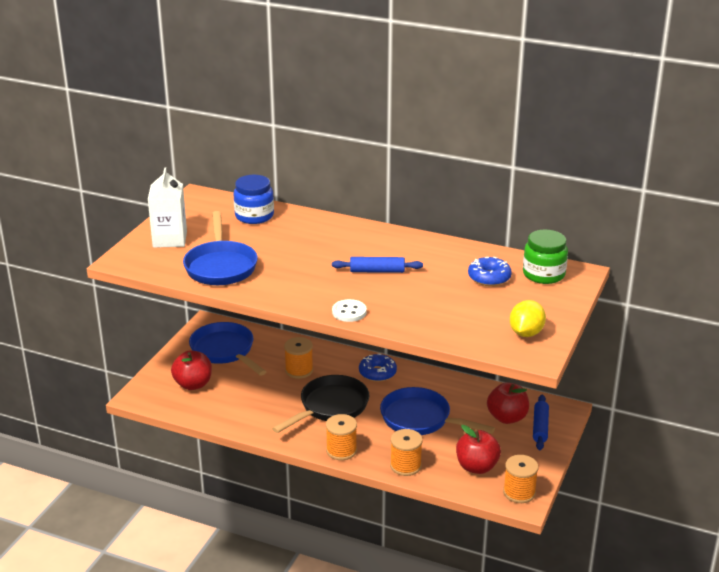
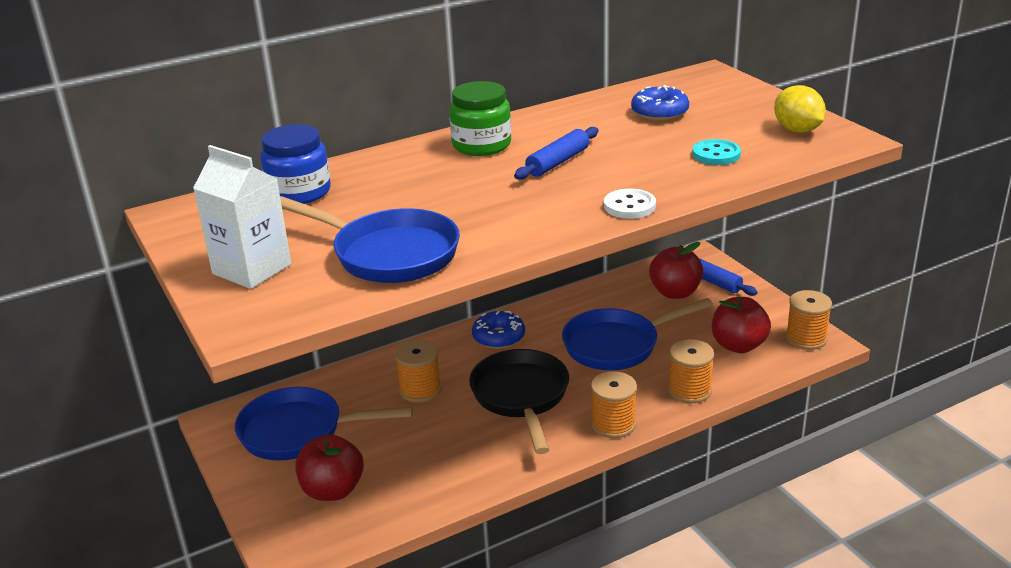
camera: 50 degrees left, 0 degrees up
(452, 316) = (716, 154): none -> turquoise button
(543, 274) = (689, 87): green jar -> green jar (481, 145)

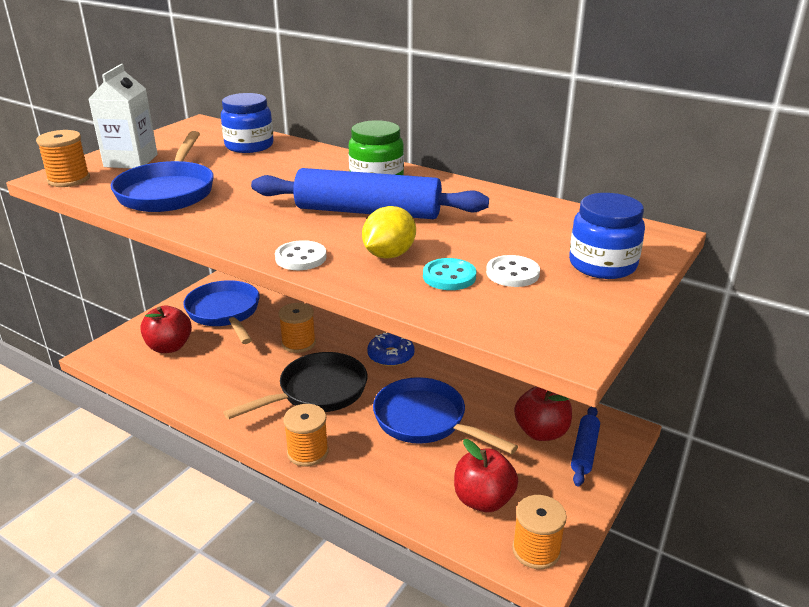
camera: 60 degrees right, 0 degrees up
(558, 162) = (368, 212): blue rolling pin -> blue rolling pin, size x1.89
(659, 112) = (522, 231): blue donut -> none
(689, 390) = (385, 485): orange spool -> orange spool (69, 179)
(729, 132) = (512, 273): none -> white button
(739, 101) = (602, 265): none -> blue jar
(797, 130) = (559, 310): yellow lemon -> yellow lemon (389, 255)

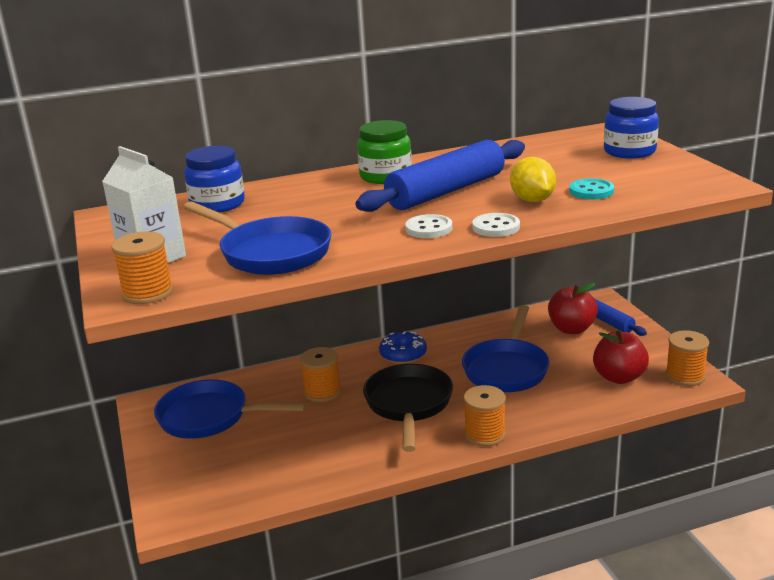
camera: 50 degrees left, 5 degrees down
(169, 347) = (223, 467): red apple -> none
(425, 421) = (507, 369): blue pan -> blue pan turned 60 degrees counterclockwise
(512, 273) = (610, 174): white button -> white button (429, 228)

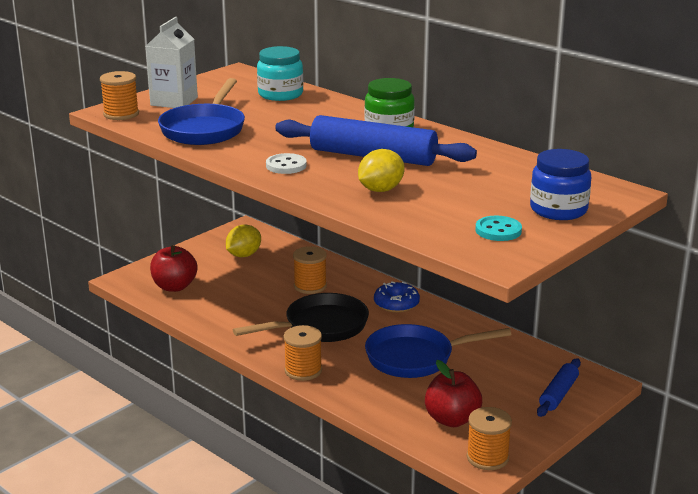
camera: 60 degrees right, 0 degrees up
(210, 417) = (244, 255): blue pan -> yellow lemon
(217, 204) = (280, 94): blue jar -> turquoise jar
(496, 227) = (307, 187): white button -> none
(571, 329) = (522, 376): red apple -> red apple (174, 287)
(591, 191) = (425, 208): turquoise button -> turquoise button (498, 230)

